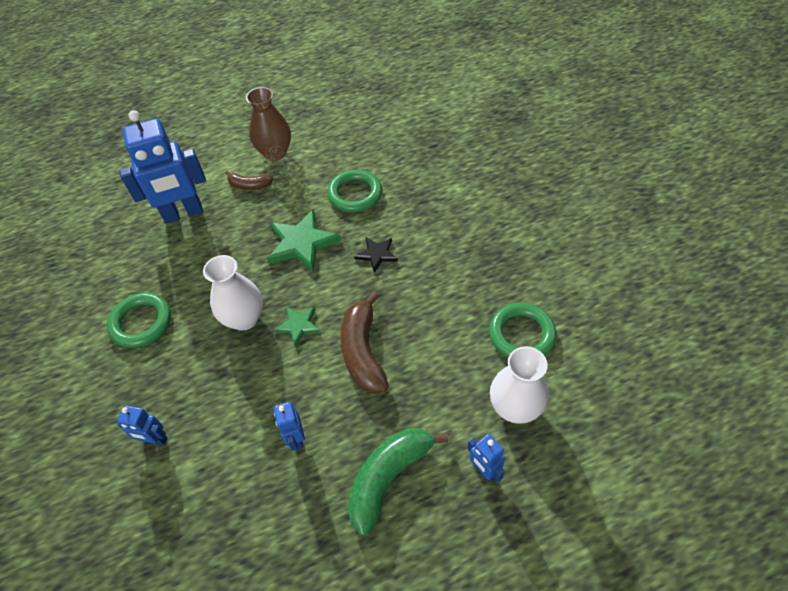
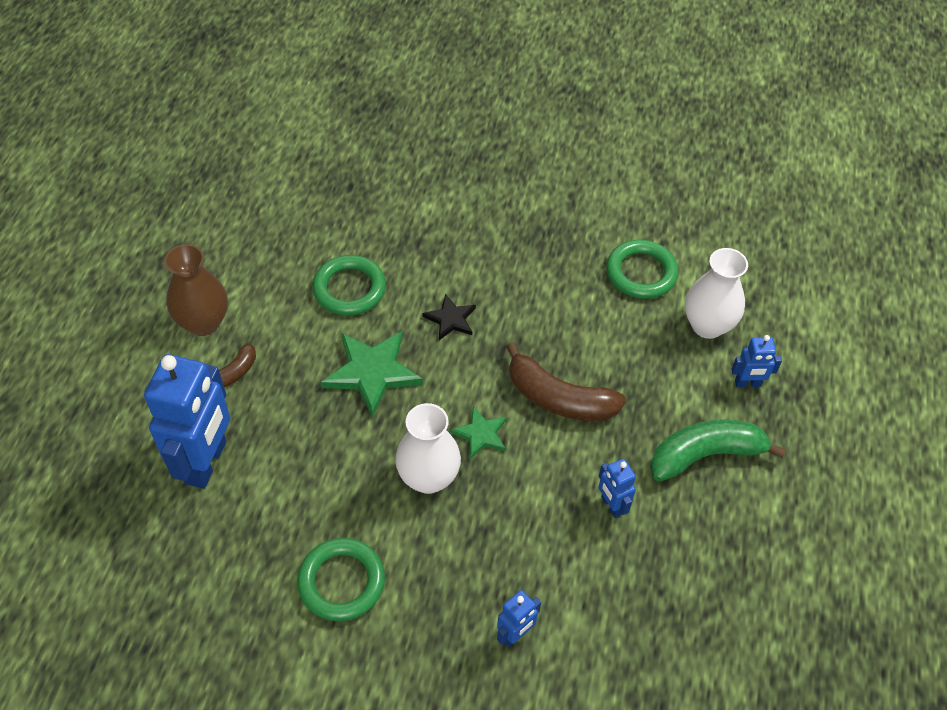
camera: 60 degrees left, 0 degrees up
(296, 438) = (611, 505): blue robot -> blue robot turned 45 degrees clockwise
(388, 477) = (705, 455): green banana -> green banana turned 90 degrees clockwise

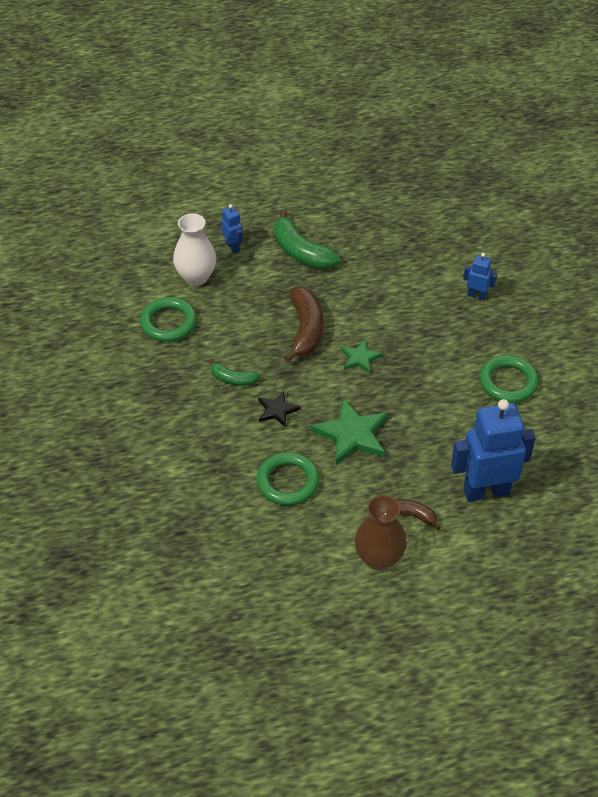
camera: 115 degrees left, 5 degrees down
(428, 478) = (410, 371): white vase -> none
(520, 298) = (233, 379): none -> green banana
(611, 505) = (366, 282): blue robot -> none

